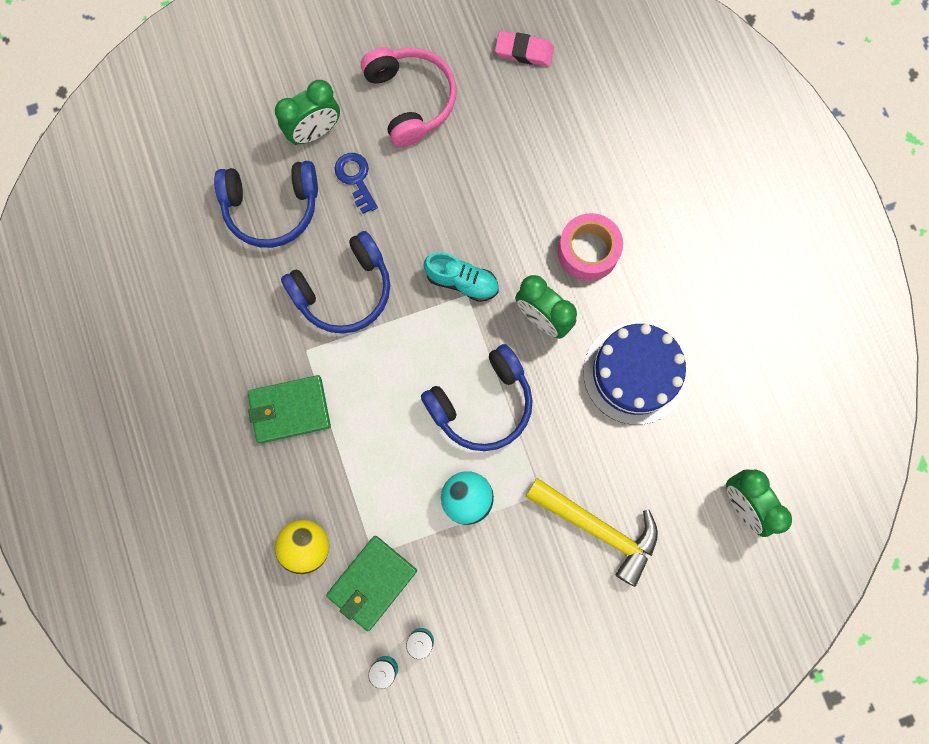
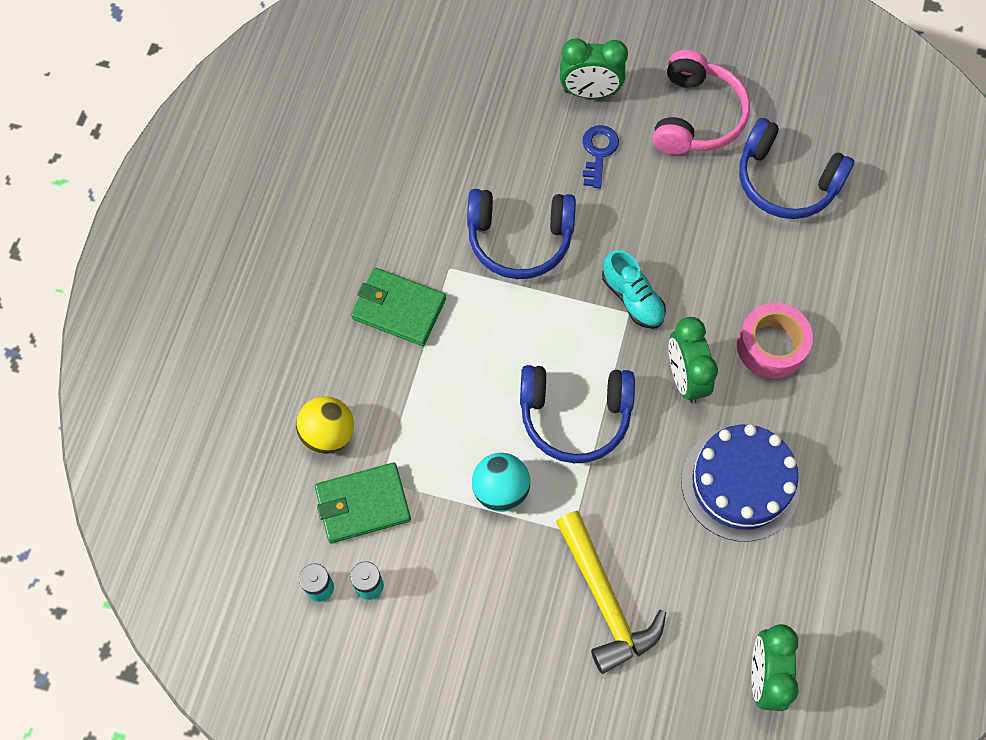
camera: 35 degrees right, 10 degrees down
(271, 208) = (506, 132): blue headphones -> blue headphones (785, 181)
(524, 51) = (833, 137): pink eraser -> none

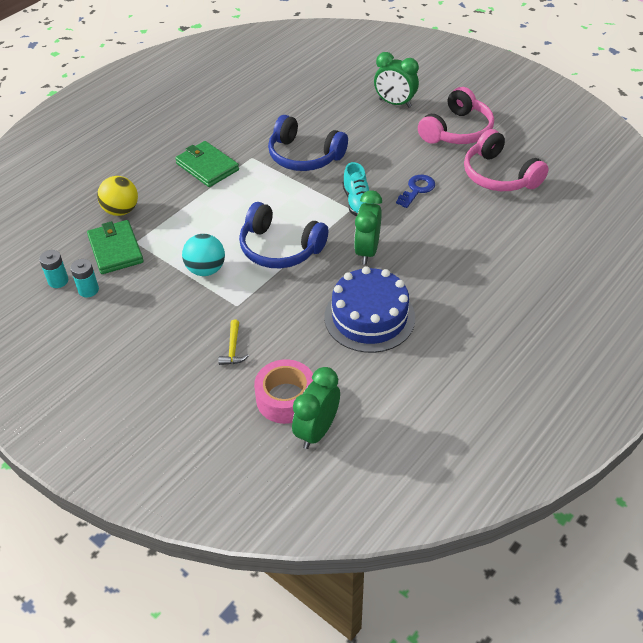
camera: 25 degrees right, 20 degrees down
(363, 504) = (115, 249): green wallet -> green wallet turned 60 degrees clockwise
(598, 152) = (382, 130): blue key -> blue key (417, 189)
(604, 600) = (233, 348): yellow hammer -> yellow hammer, size x0.45
(771, 346) = (437, 253): pink tape -> pink tape (286, 398)
(785, 181) = (499, 175): blue headphones -> pink headphones

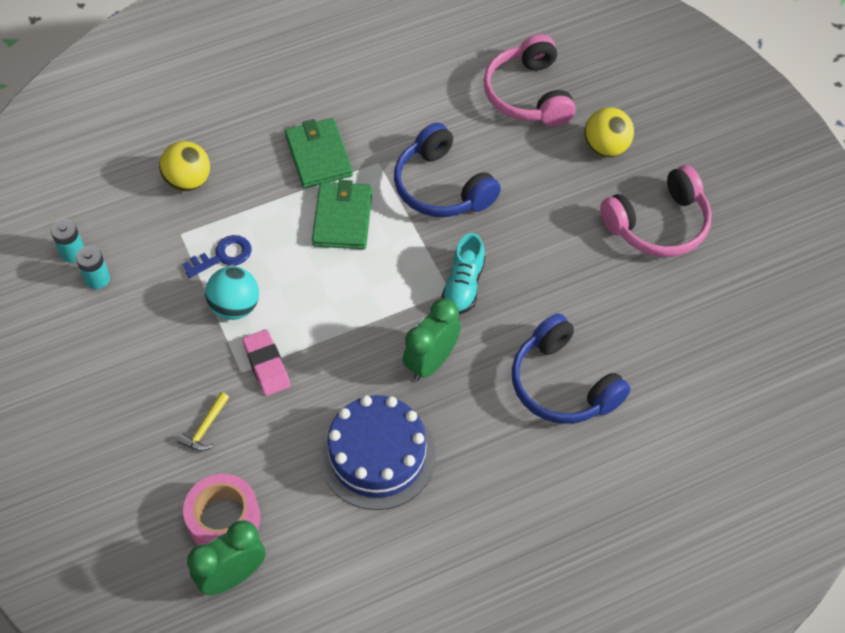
camera: 25 degrees right, 10 degrees up
(115, 249) = (154, 235): green wallet -> green wallet (342, 218)
(252, 295) = (266, 365): none -> pink eraser
(280, 248) = (334, 313): blue headphones -> blue headphones (563, 384)
(395, 103) = (606, 147): green clock -> yellow ball
(417, 189) = (548, 296): blue key -> blue key (223, 256)
(499, 175) = (666, 318): pink headphones -> pink headphones (528, 94)

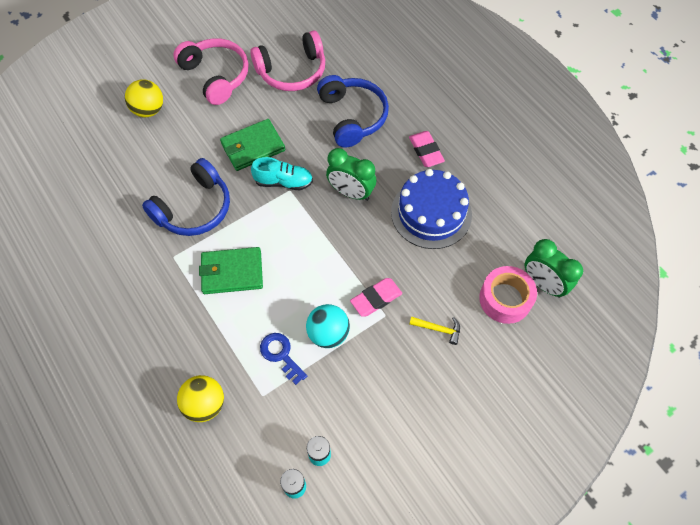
camera: 100 degrees left, 5 degrees up
(318, 156) = (169, 303): green wallet -> green wallet (253, 147)
(484, 471) = (426, 151): none -> pink eraser
(528, 94) = (97, 163): pink headphones -> pink headphones (292, 71)
(563, 384) = (352, 116): blue headphones -> blue headphones turned 60 degrees counterclockwise

